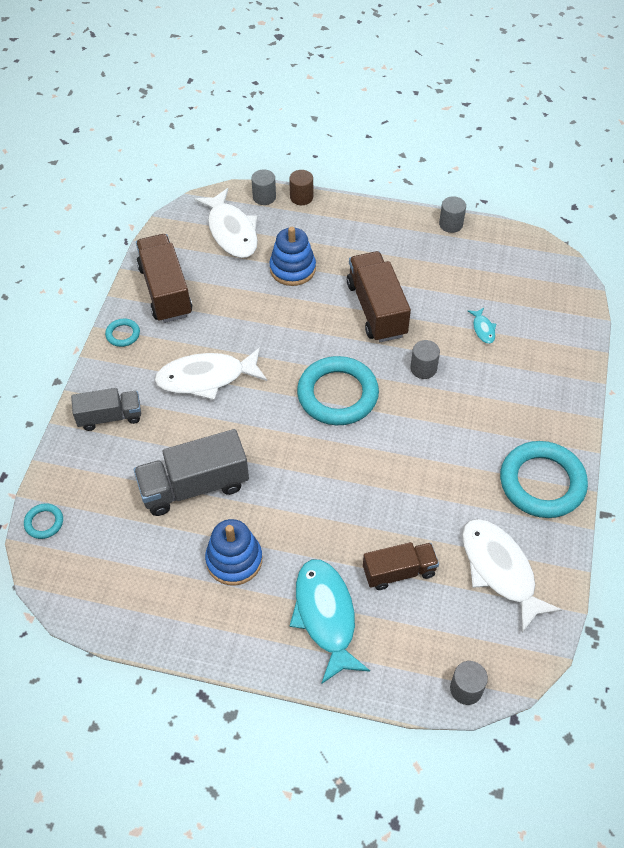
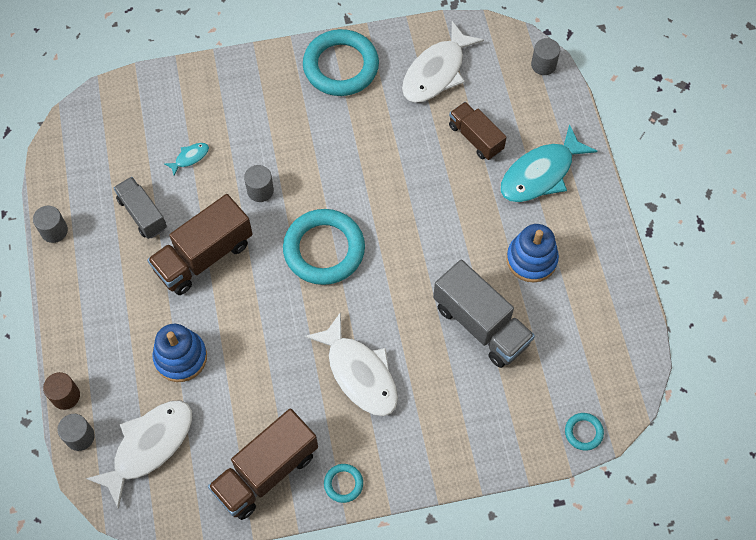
camera: 115 degrees left, 10 degrees up
(110, 417) = (447, 439): grey truck -> grey truck (142, 214)

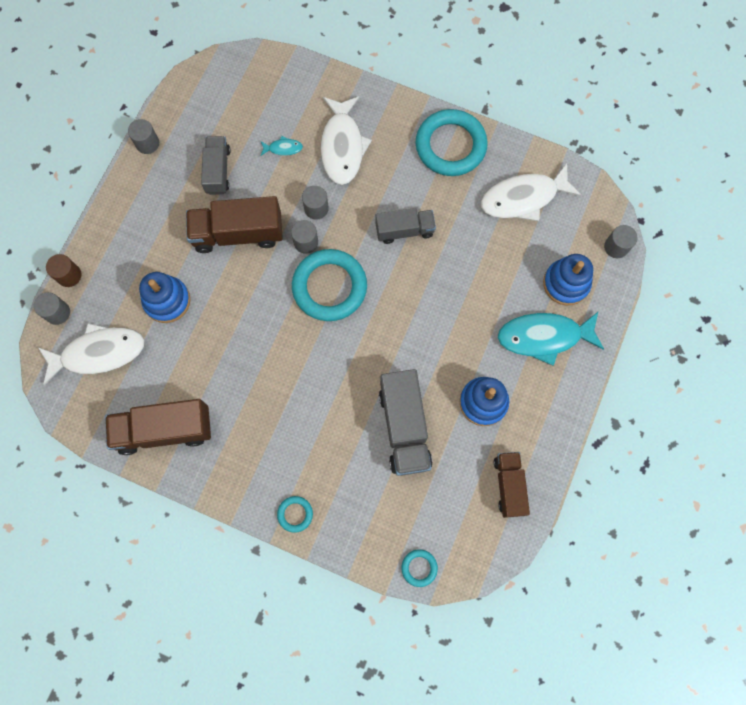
camera: 35 degrees right, 10 degrees up
(273, 225) = (306, 242): none -> grey cylinder
(343, 484) = (212, 478): turquoise ring -> turquoise ring (295, 514)
(354, 161) = (404, 230): none -> grey truck
(359, 373) = (285, 402): white fish -> white fish (342, 147)
(475, 138) = (514, 273): brown truck -> brown truck (509, 485)
(525, 119) = (566, 283): none -> blue stacking toy

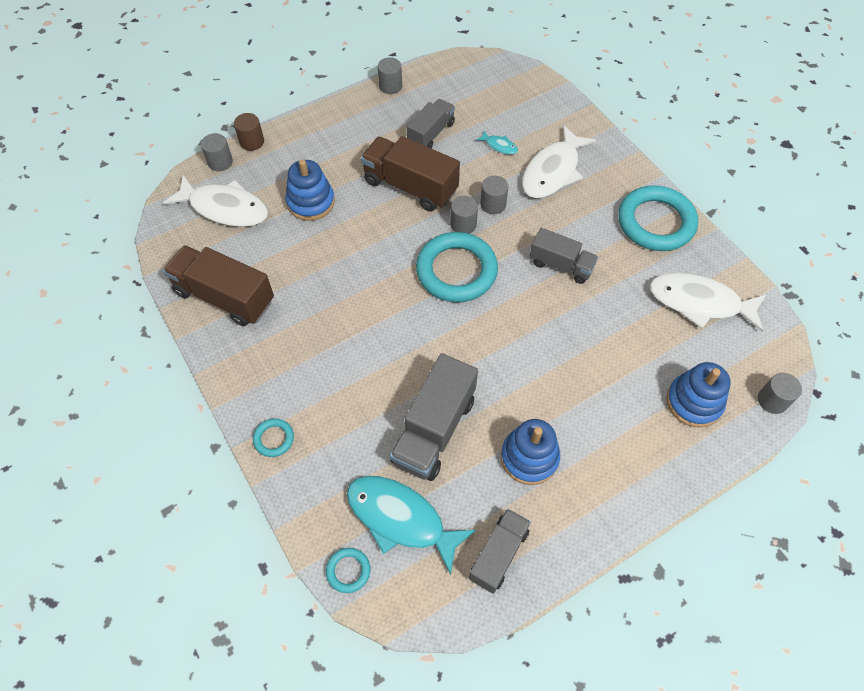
camera: 35 degrees right, 15 degrees down
(509, 485) = (498, 554): brown truck -> grey truck
(544, 337) = (636, 437): turquoise fish -> turquoise fish (401, 519)

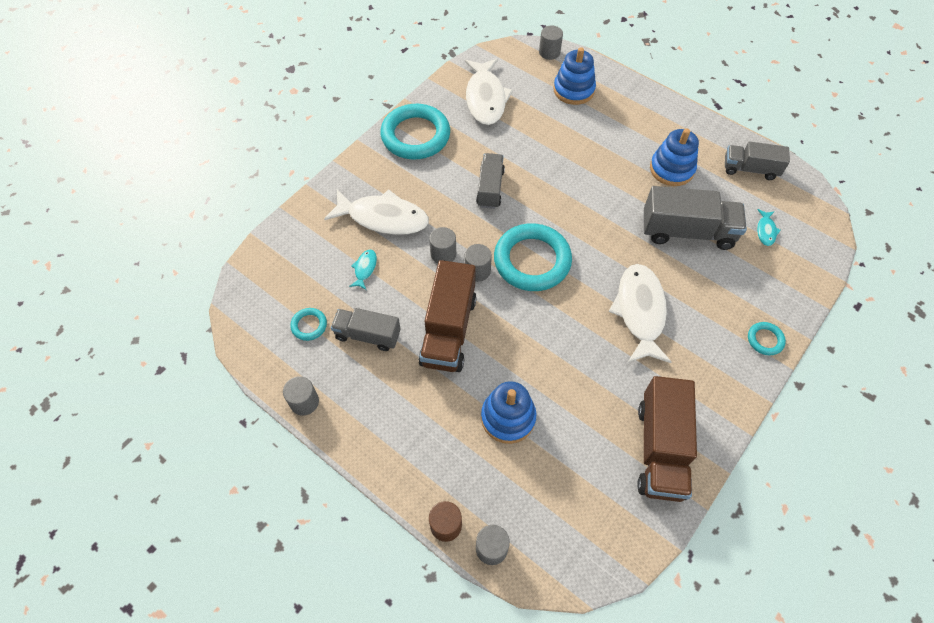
camera: 110 degrees left, 0 degrees up
(225, 208) = (555, 506): white fish -> white fish (640, 311)
(348, 571) = (822, 250): turquoise ring -> turquoise ring (309, 325)
(401, 519) = (765, 231): turquoise fish -> turquoise fish, size x0.43

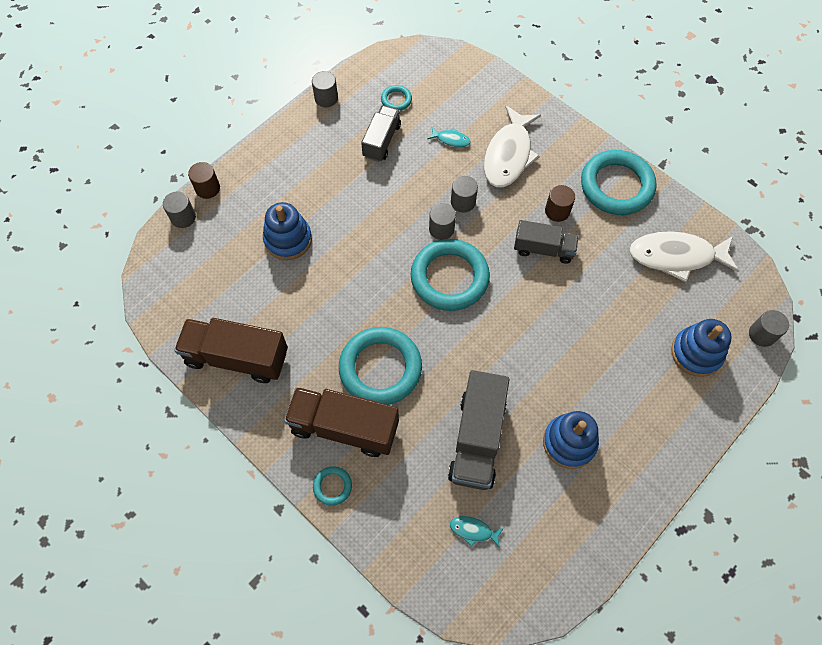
camera: 95 degrees right, 5 degrees up
(447, 178) = (557, 211): none -> brown cylinder
(448, 330) = (379, 201): brown truck -> brown truck (344, 427)
(640, 311) = (380, 368): white fish -> turquoise ring
(750, 169) = (569, 539): grey truck -> none

